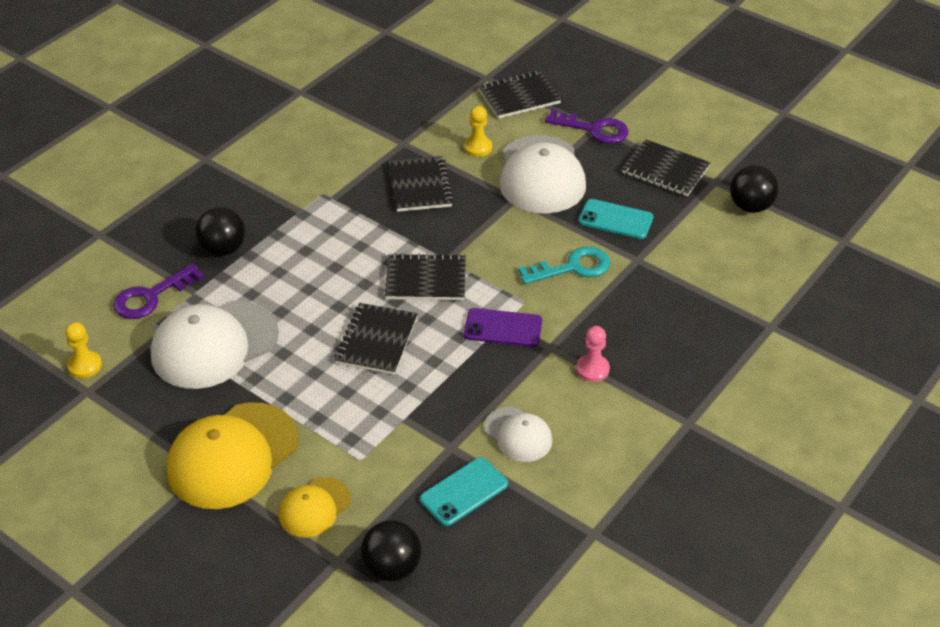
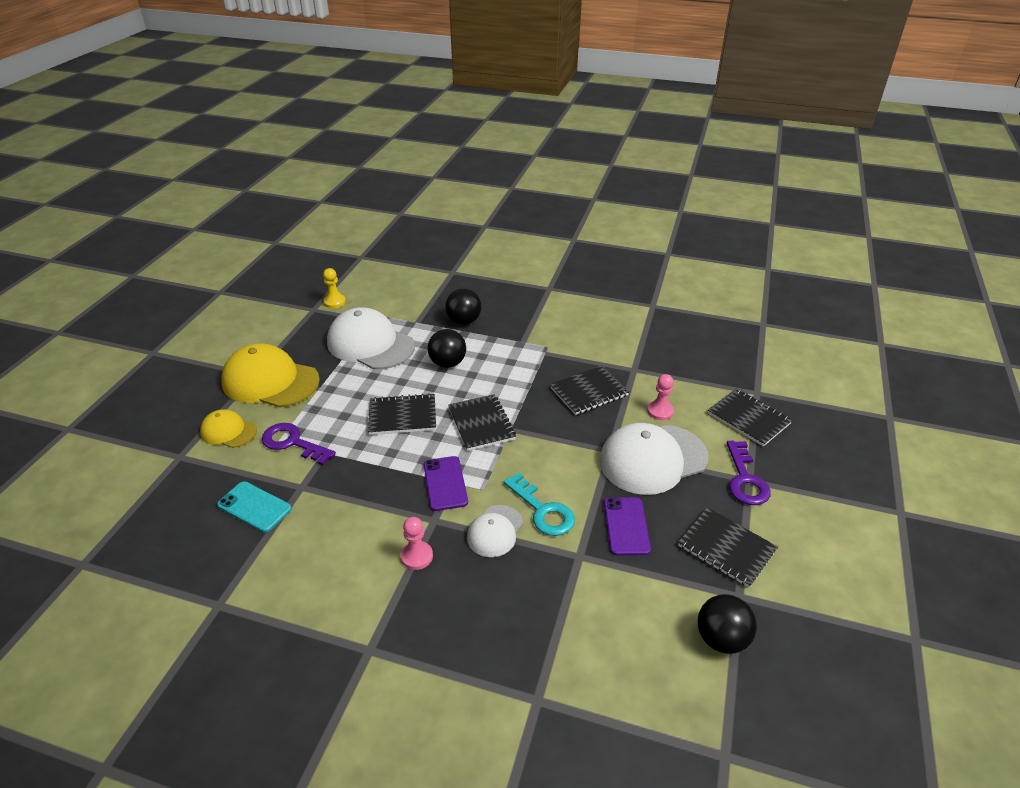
camera: 70 degrees right, 5 degrees down
(151, 296) = (405, 307): purple key -> purple key (293, 443)
(392, 567) = (174, 486): black ball -> black ball (447, 363)
(478, 147) = (660, 411): yellow pawn -> pink pawn
(518, 434) = (323, 524): white cap -> white cap (495, 531)
(615, 220) = (626, 526): turquoise phone -> purple phone
(665, 170) = (726, 548): black notebook -> black notebook turned 60 degrees counterclockwise

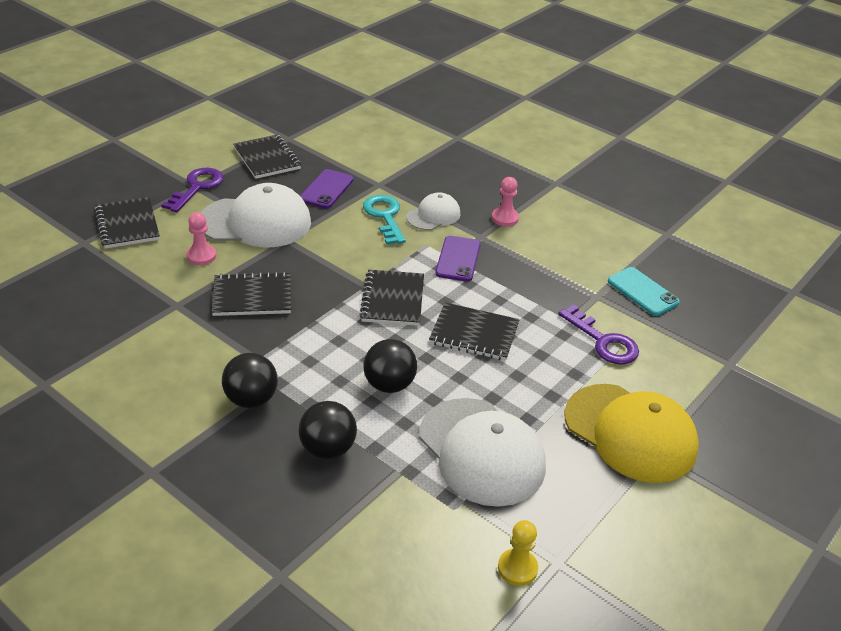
camera: 160 degrees left, 0 degrees up
(228, 431) = (678, 377): yellow cap -> none
(721, 639) = (323, 127): black ball -> black ball (251, 399)

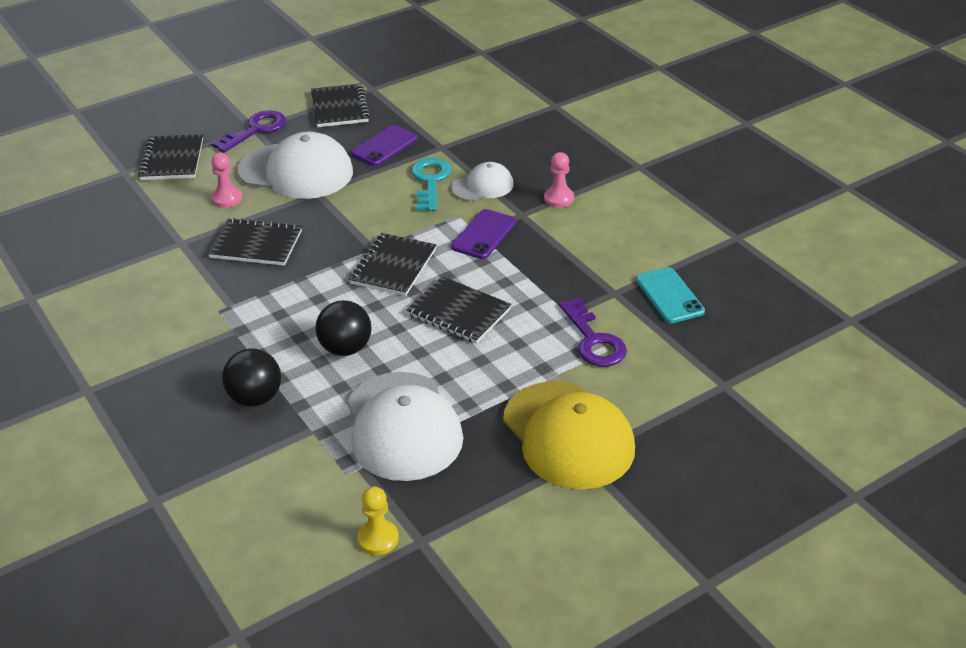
camera: 20 degrees right, 0 degrees up
(251, 399) = (207, 341): black ball -> none

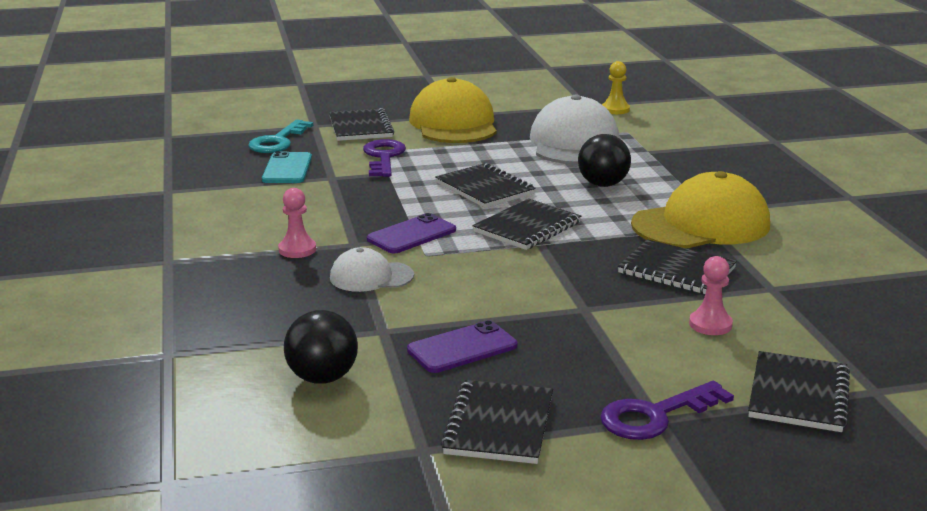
camera: 160 degrees left, 15 degrees down
(240, 307) = (701, 224): none -> yellow cap
(255, 398) = (692, 171): black ball -> black ball (322, 378)
(296, 171) = (605, 339): white cap -> none
(430, 181) = (431, 293): turquoise key -> turquoise key (278, 141)
(669, 396) = (360, 127): none -> black notebook

